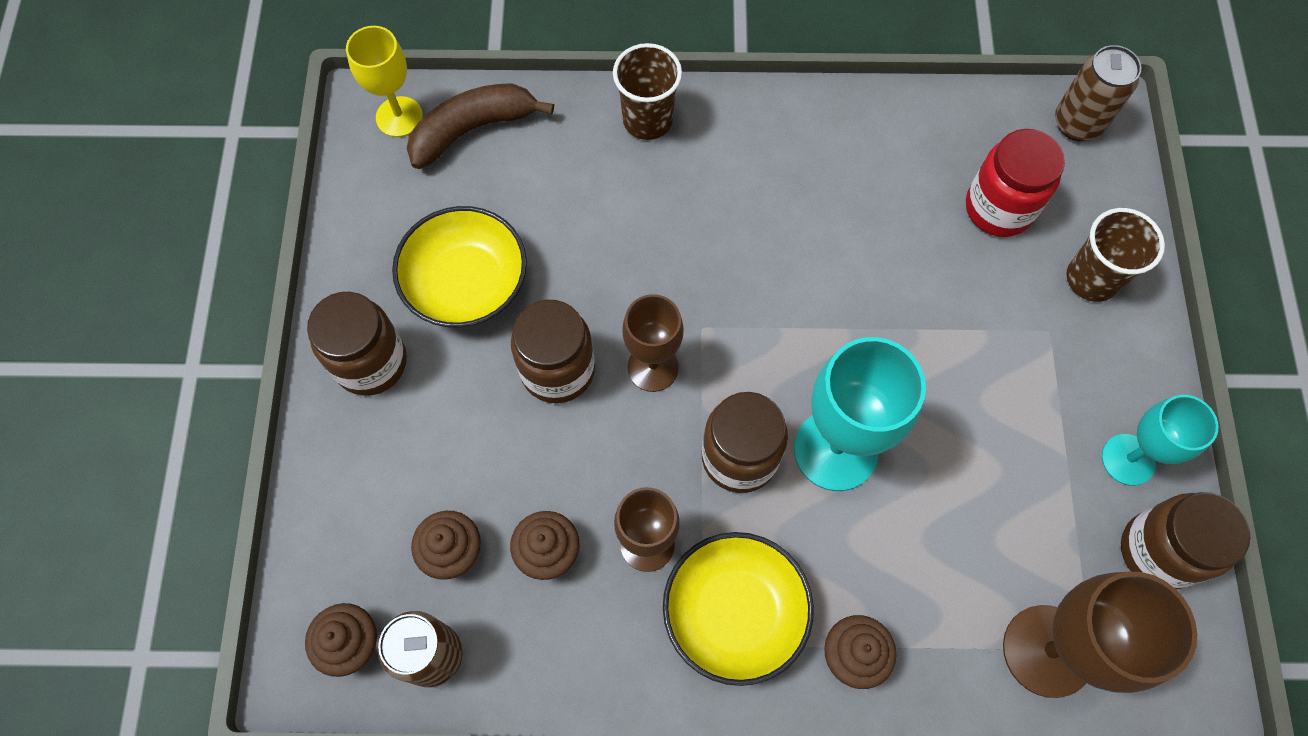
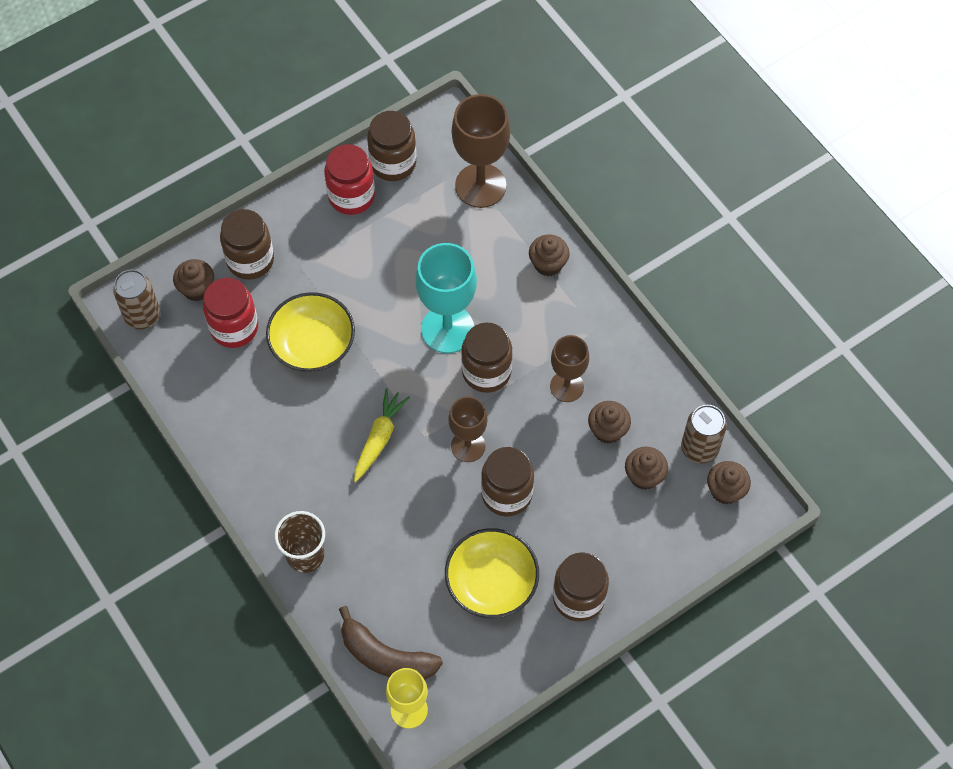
camera: 125 degrees left, 5 degrees down
(734, 612) = (569, 326): yellow bowl -> yellow bowl (312, 343)
(736, 277) = (379, 438): none -> yellow carrot
(1083, 198) = (197, 289): none -> brown cupcake
(1091, 279) = (250, 260): brown cup -> brown jar
(1128, 459) = (351, 196): turquoise goblet -> red jar

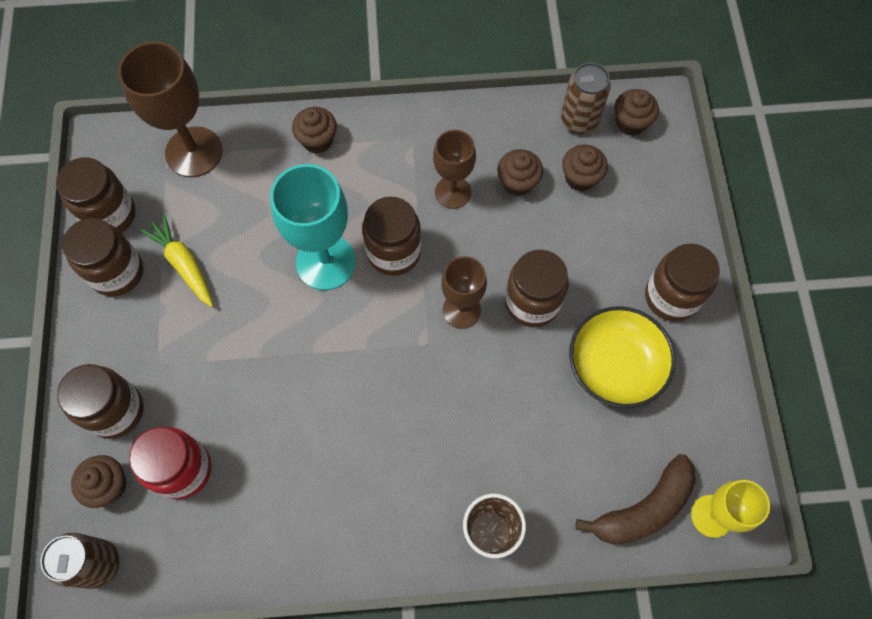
camera: 60 degrees left, 5 degrees up
(312, 343) = (255, 398): yellow bowl -> none
(351, 196) = (117, 272): red jar -> brown jar
(379, 438) = (402, 388): yellow carrot -> yellow carrot (183, 264)

